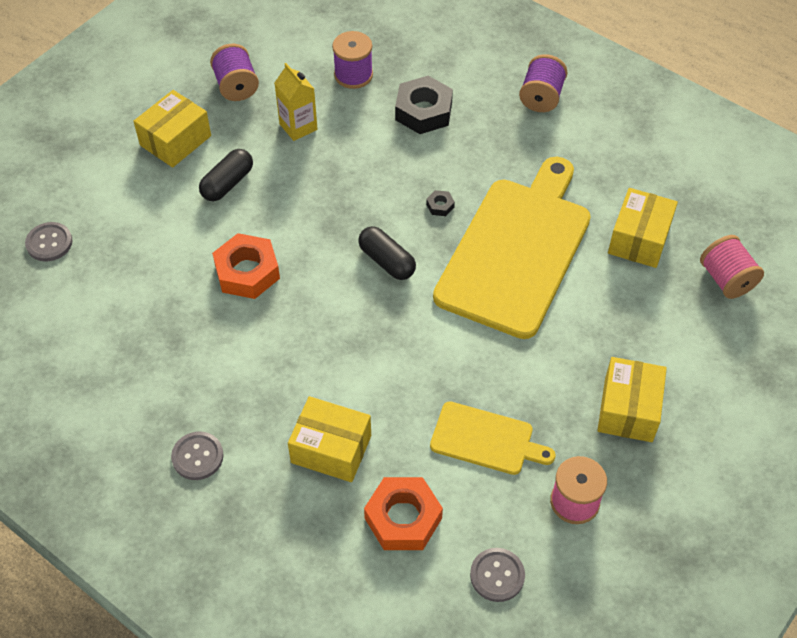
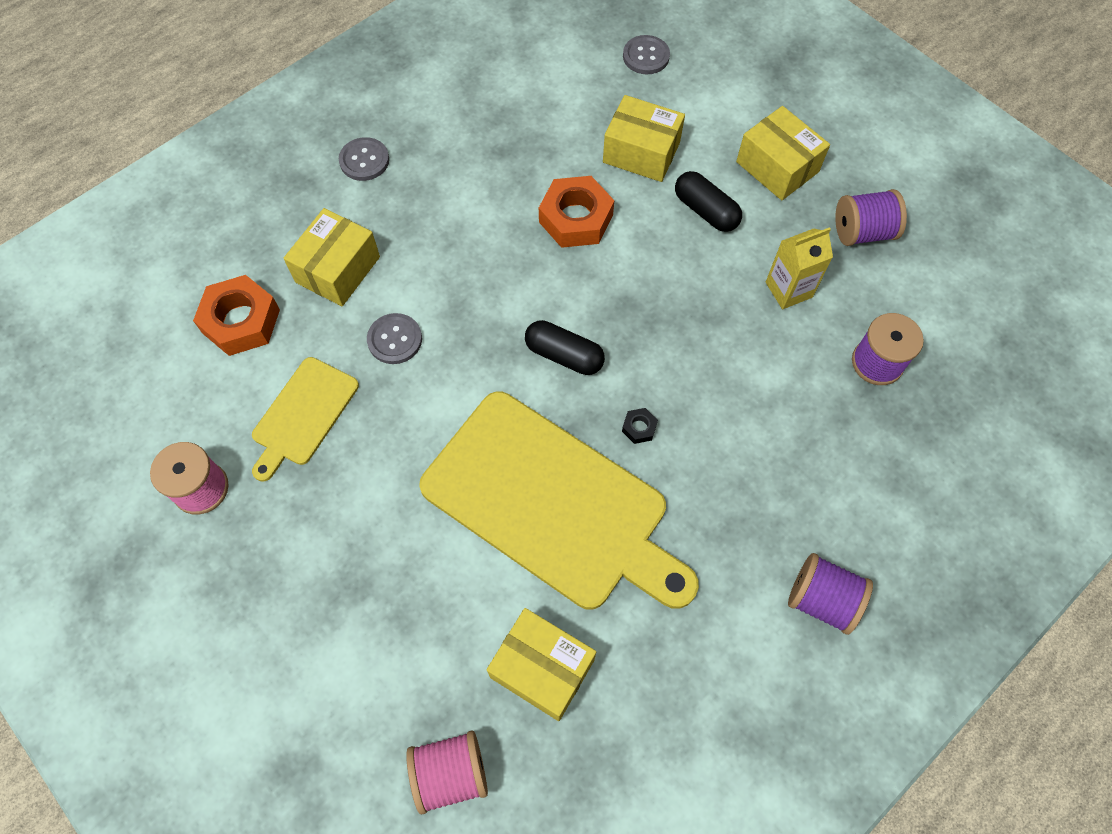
camera: 100 degrees right, 10 degrees up
(387, 261) = (564, 355): black capsule -> black capsule turned 60 degrees clockwise
(423, 111) = (804, 436): black nut -> none
(497, 575) = (150, 394): grey button -> grey button (395, 340)
(628, 409) = (293, 578): yellow box -> yellow box (641, 152)

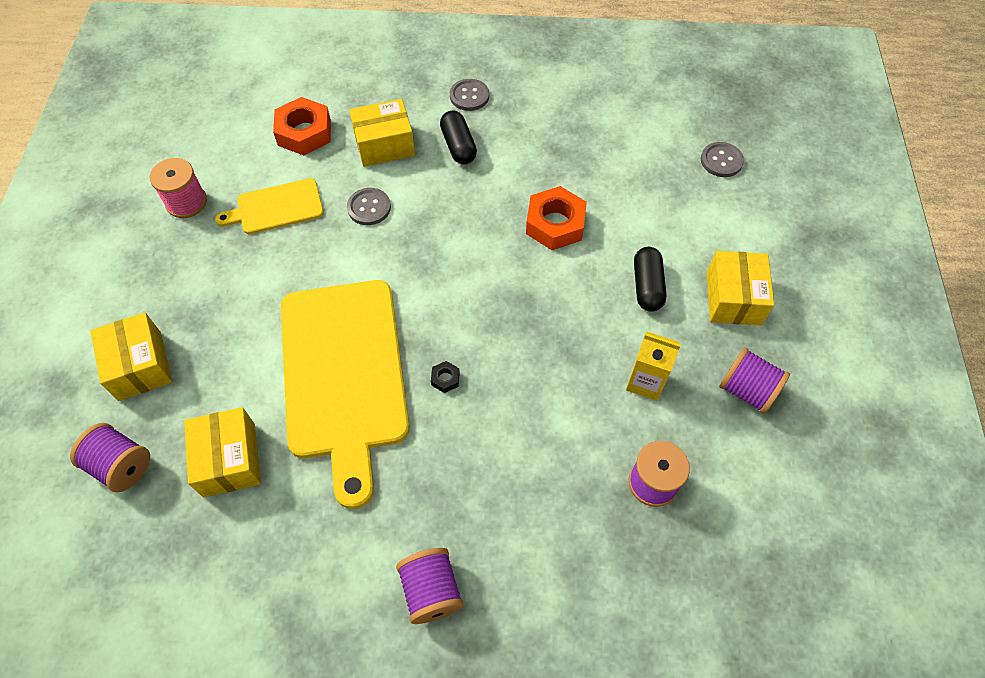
camera: 45 degrees right, 5 degrees down
(450, 773) = (121, 465): pink spool -> purple spool
(564, 355) = (452, 297): black capsule -> black capsule (458, 146)
(641, 152) = (646, 217): yellow box -> yellow box (140, 365)

